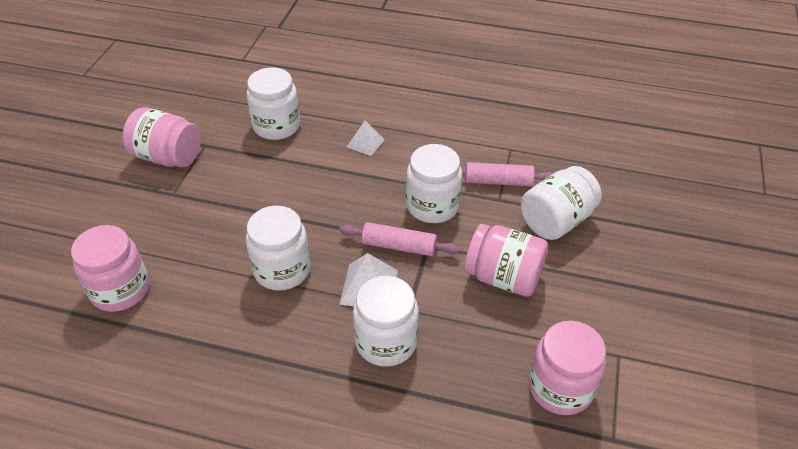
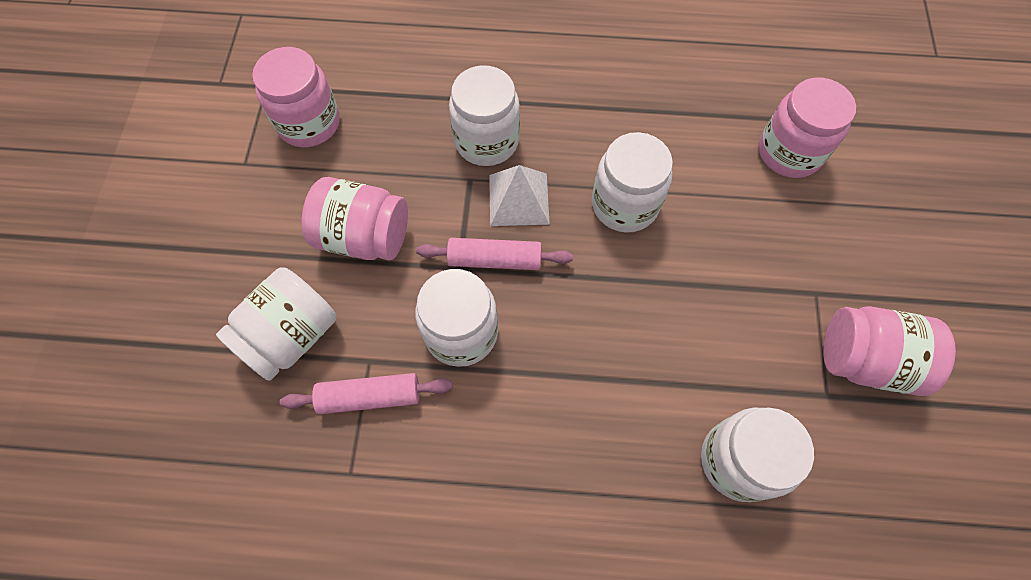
camera: 170 degrees right, 20 degrees up
(365, 143) = (583, 446): white pyramid -> none

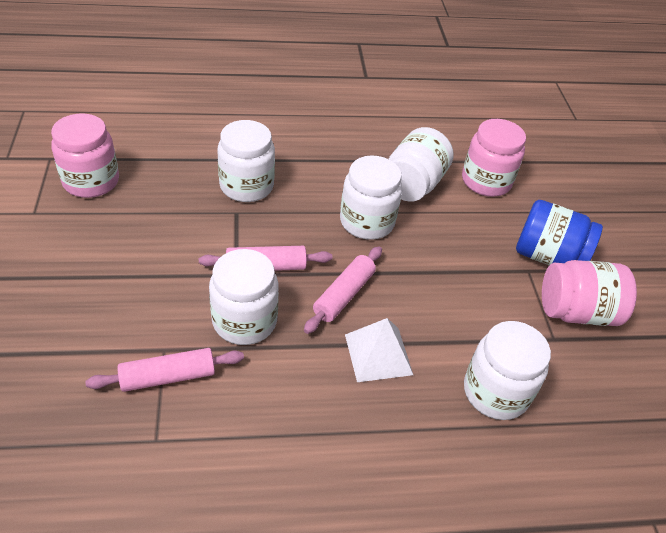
camera: 15 degrees left, 20 degrees down
(291, 335) = (88, 336): white jar -> white jar (413, 184)
(364, 236) = (149, 258): pink jar -> none
(519, 199) = (280, 223): white pyramid -> white pyramid (378, 354)
(580, 308) = (343, 295): none -> pink rolling pin
(847, 274) = (548, 256): none -> blue jar

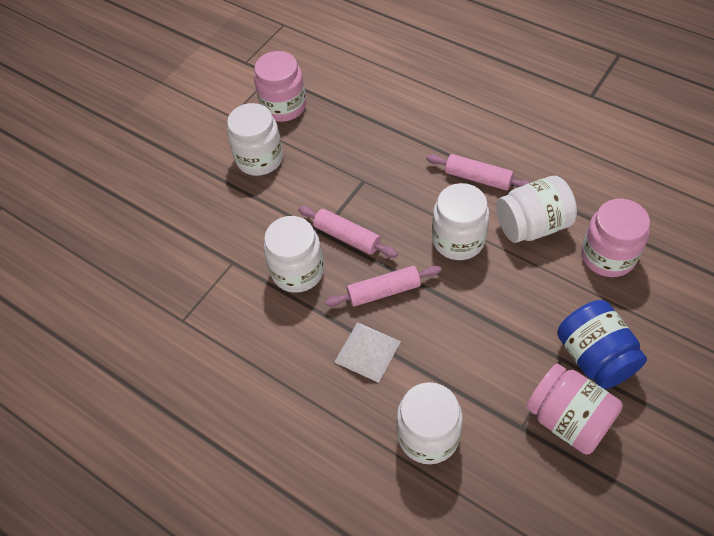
camera: 50 degrees right, 10 degrees up
(168, 377) = (220, 283): pink rolling pin -> pink rolling pin (478, 178)
(246, 186) = (390, 161): white jar -> white jar (259, 159)

